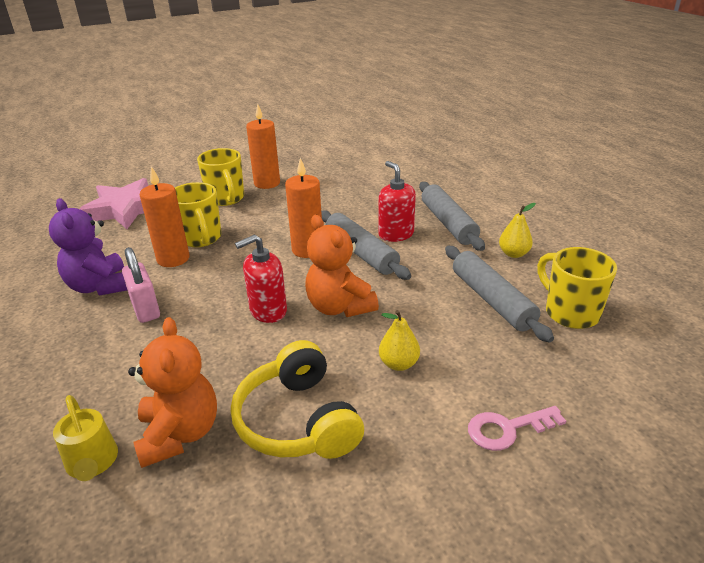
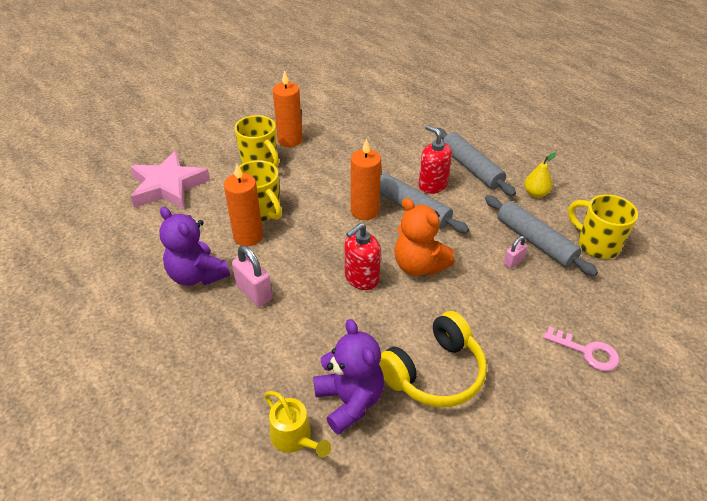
camera: 15 degrees left, 10 degrees up
(179, 434) = (349, 401): orange teddy bear -> purple teddy bear
(297, 420) = (434, 373): yellow headphones -> yellow headphones turned 90 degrees counterclockwise
(399, 364) = (488, 311): yellow pear -> none
(455, 317) = (513, 262): none -> pink padlock
(507, 429) = (586, 352): pink key -> pink key turned 120 degrees counterclockwise

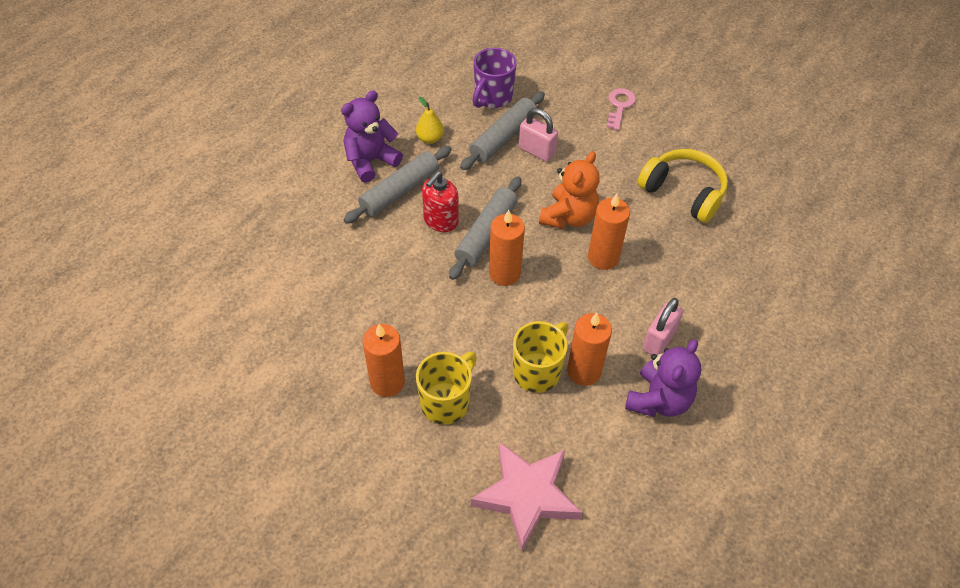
camera: 105 degrees left, 10 degrees up
(294, 438) = (785, 268): yellow watering can -> none
(349, 401) = (736, 241): purple teddy bear -> purple teddy bear (371, 161)
(361, 278) = (603, 257): red soap dispenser -> orange candle
(513, 262) = (536, 151): pink padlock -> pink padlock, size x1.73
(596, 245) = (492, 98): yellow mug -> purple mug

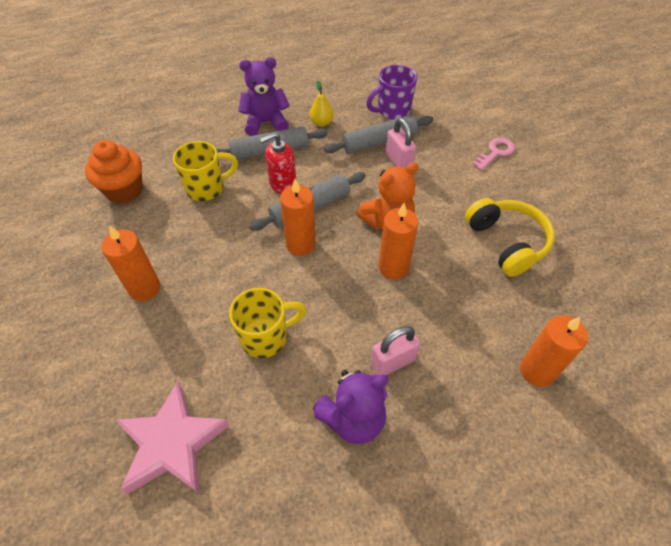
camera: 30 degrees right, 0 degrees up
(278, 297) = (124, 190): none -> orange cupcake
(446, 402) = (174, 326): yellow mug -> yellow mug (207, 188)
(584, 371) = (305, 357): orange candle -> orange candle (537, 371)

